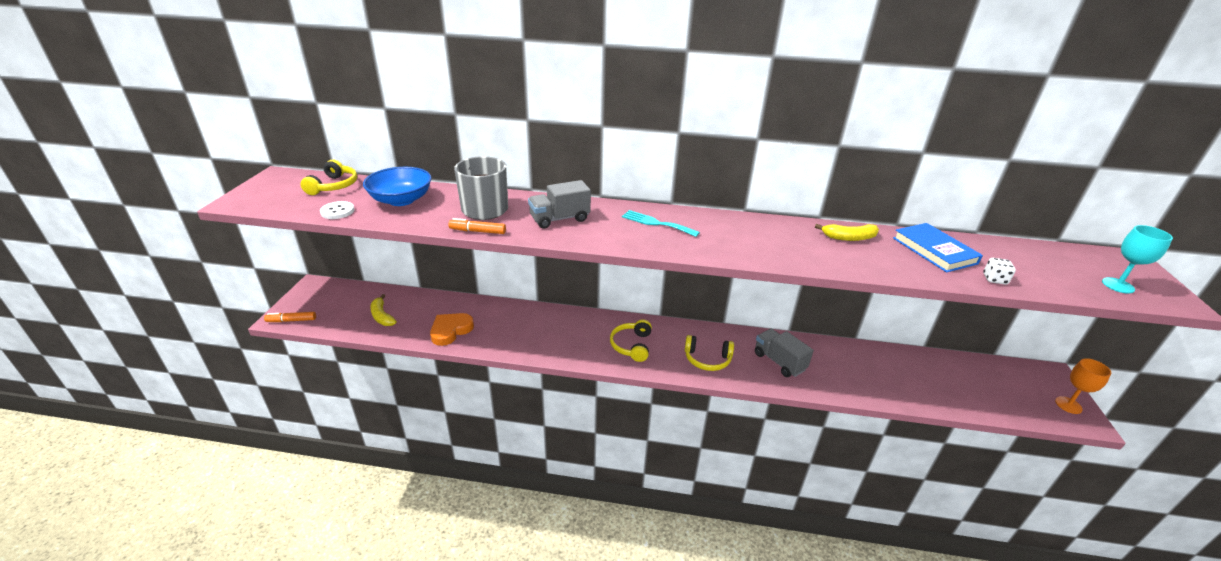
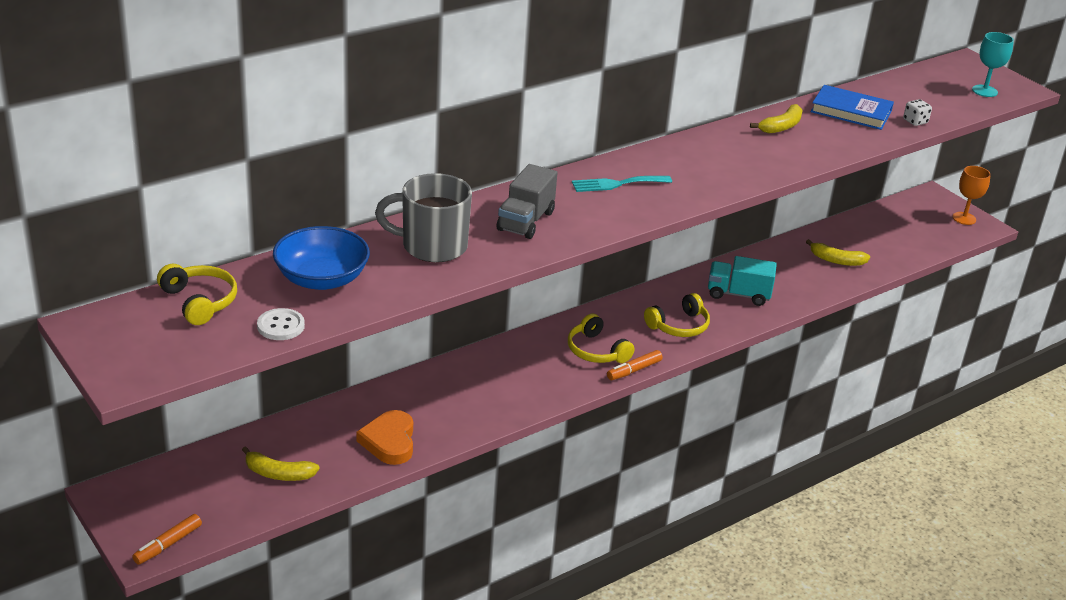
camera: 45 degrees left, 0 degrees up
(477, 231) = (476, 272): orange marker -> orange marker (634, 370)
(779, 362) = (738, 294): grey truck -> turquoise truck
(894, 378) = (836, 260): none -> yellow banana

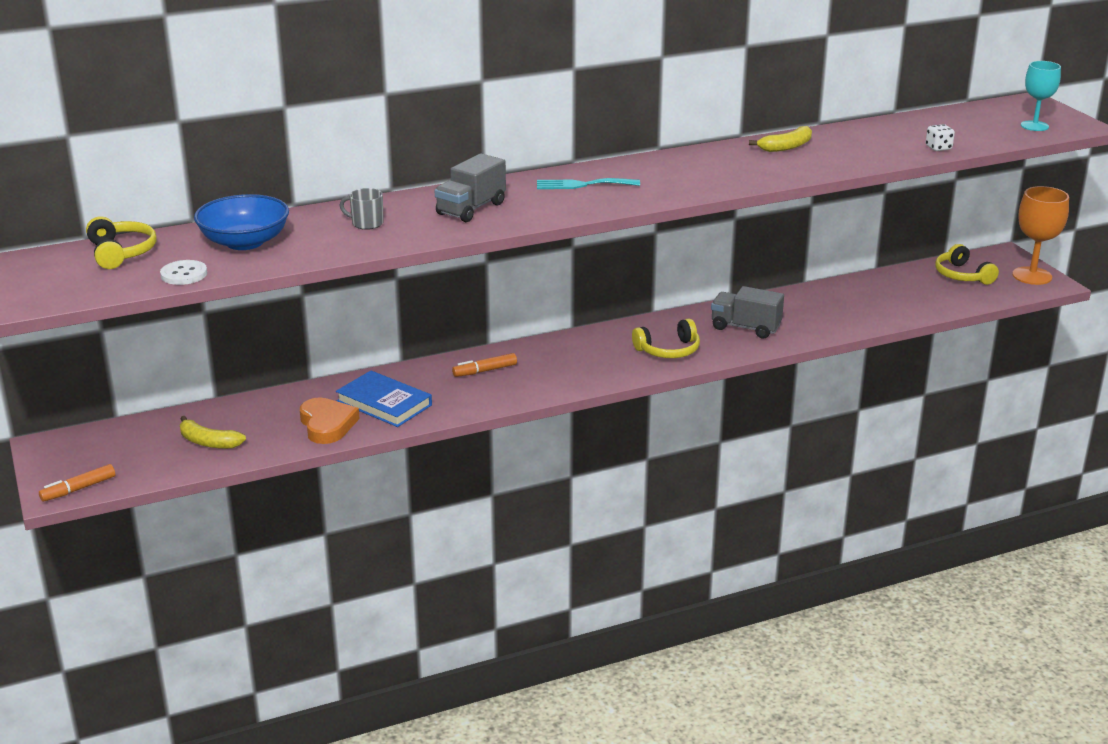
camera: 15 degrees right, 5 degrees down
(389, 441) = (327, 425): orange heart -> orange heart turned 150 degrees clockwise
(432, 246) = (366, 223): grey mug -> grey mug, size x0.49
(596, 351) = (571, 365): yellow headphones -> yellow headphones (962, 275)
(634, 370) = (602, 384): orange marker -> orange marker (484, 371)
(738, 294) = (745, 328): turquoise truck -> grey truck
(836, 260) = (868, 305): yellow banana -> none
(851, 111) = (871, 138): blue book -> blue book (384, 403)
(964, 218) = (1032, 276): orange goblet -> orange goblet, size x1.50

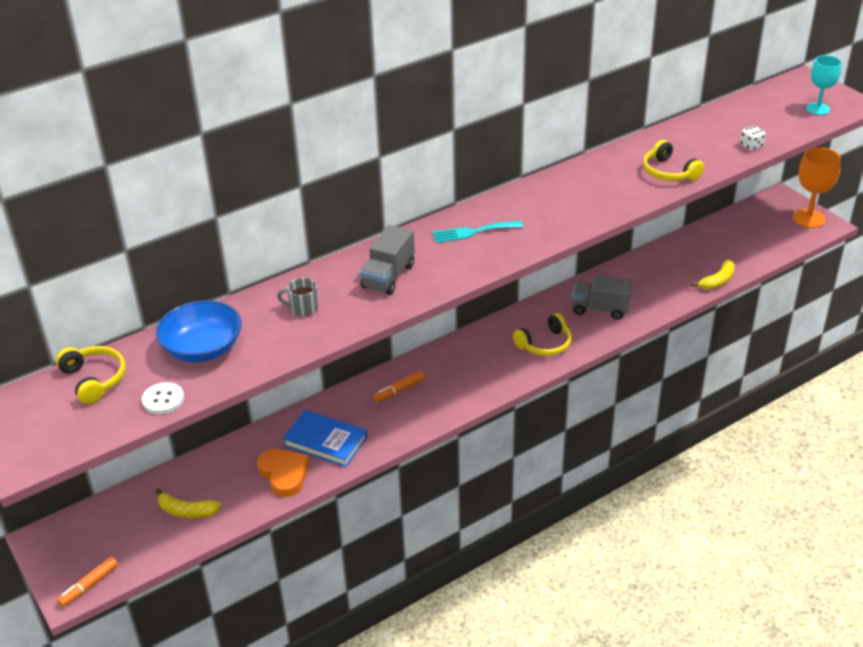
camera: 10 degrees left, 10 degrees up
(786, 147) = (627, 161): yellow banana -> yellow banana (717, 281)
(962, 275) = (754, 225): yellow headphones -> yellow headphones (669, 172)

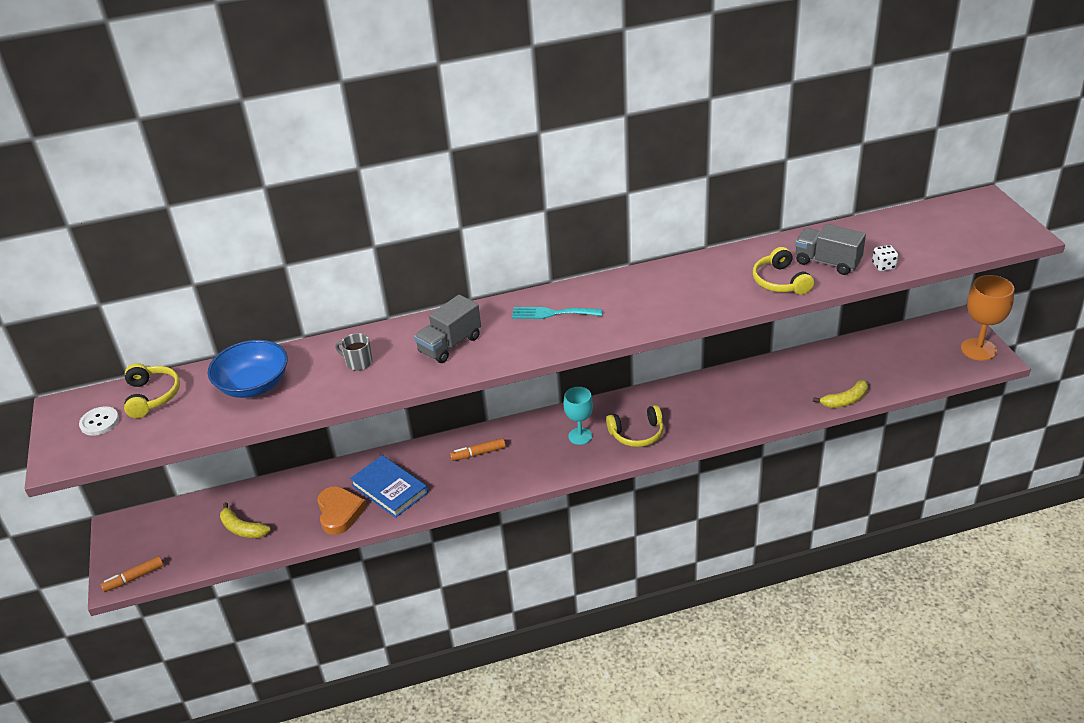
camera: 20 degrees right, 0 degrees up
(163, 399) = (196, 426): white button -> white button (99, 422)
(599, 309) = (708, 408): grey truck -> grey truck (827, 262)
(818, 109) = (981, 235): turquoise goblet -> turquoise goblet (580, 436)

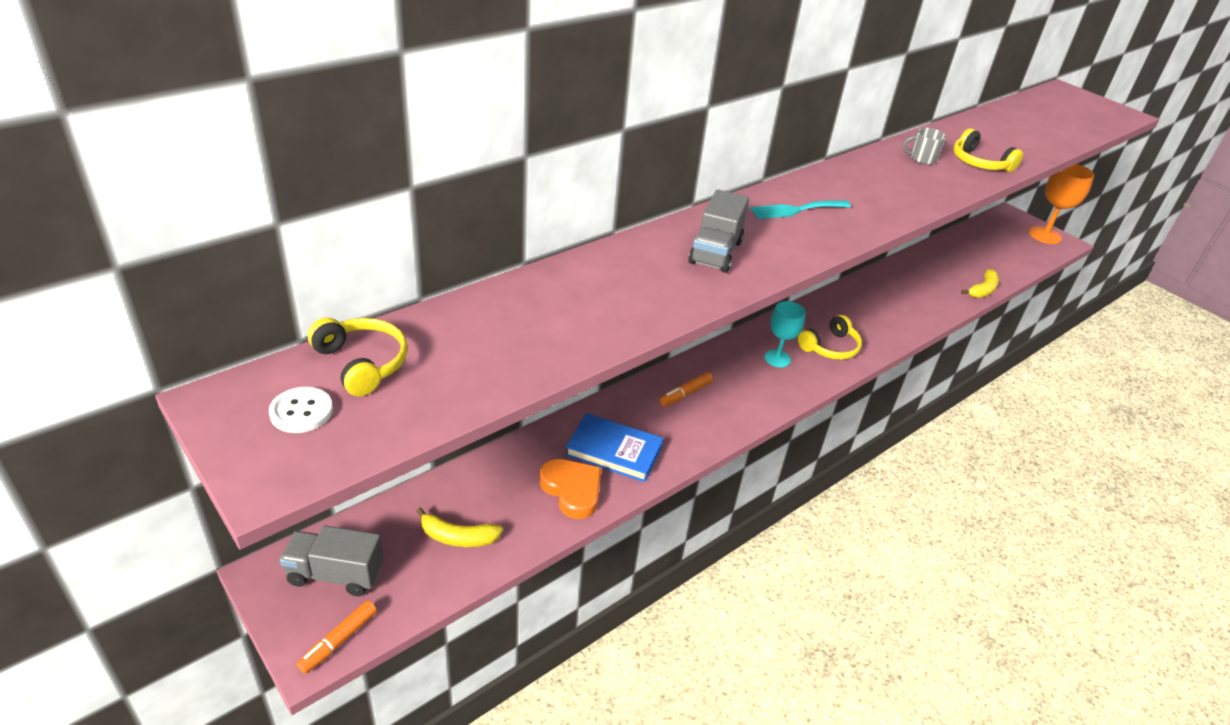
camera: 30 degrees left, 0 degrees up
(253, 385) = (505, 328): blue bowl -> none
(358, 362) = (623, 284): grey mug -> grey mug (922, 159)
(827, 262) = (1000, 144): grey truck -> grey truck (335, 574)
(883, 266) = (1049, 144): white dice -> none

